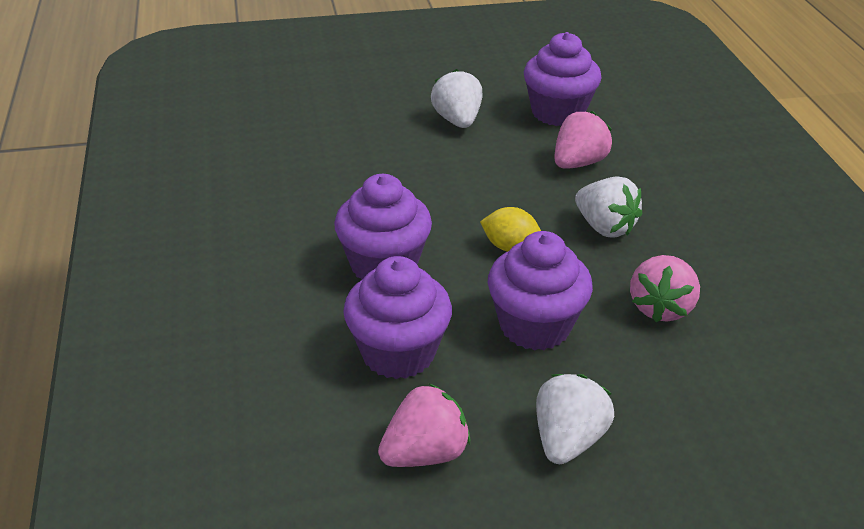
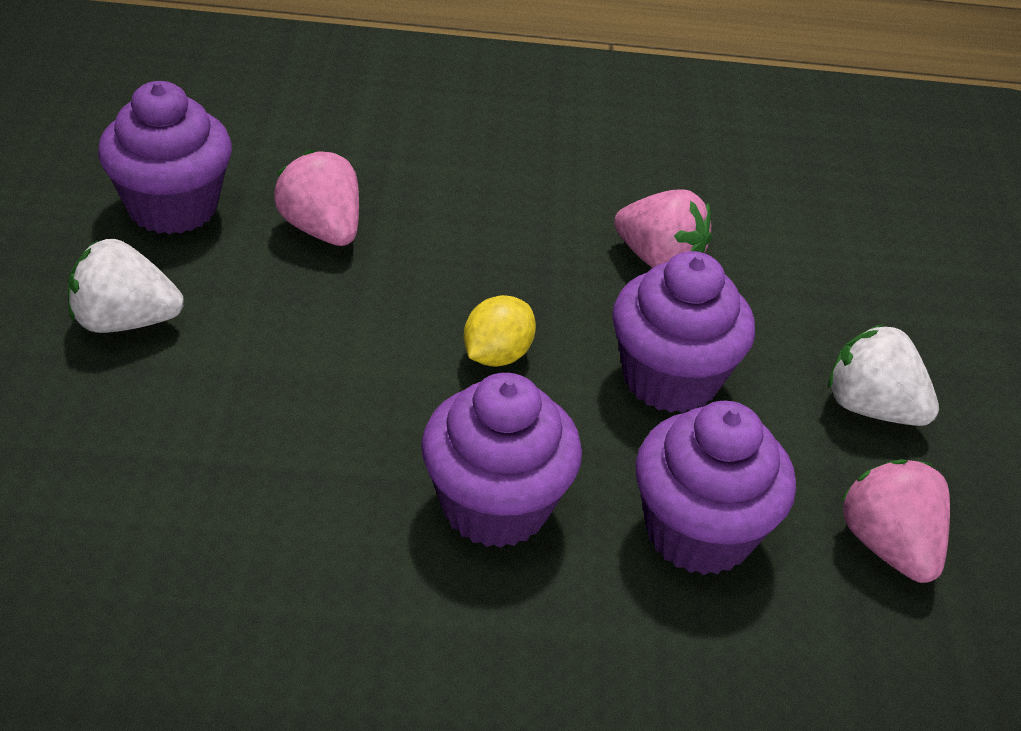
camera: 80 degrees left, 5 degrees up
(604, 227) = (484, 253): white strawberry -> none

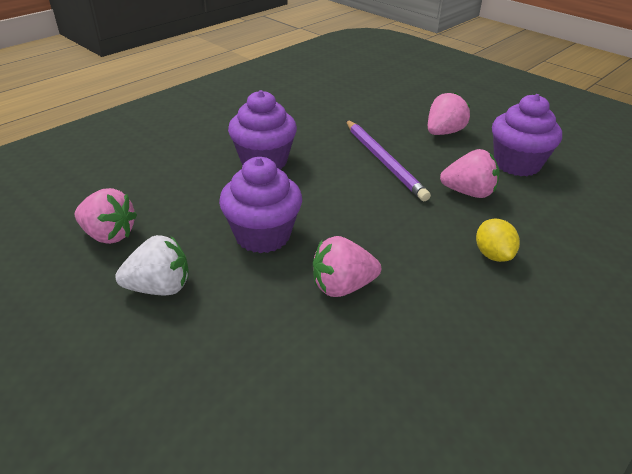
camera: 135 degrees right, 5 degrees down
(125, 321) = (443, 132): white strawberry -> pink strawberry
(321, 351) = (384, 161): none -> purple pencil
(497, 355) = (334, 198): yellow lemon -> yellow lemon (493, 254)
(698, 532) = (189, 194): purple cupcake -> none

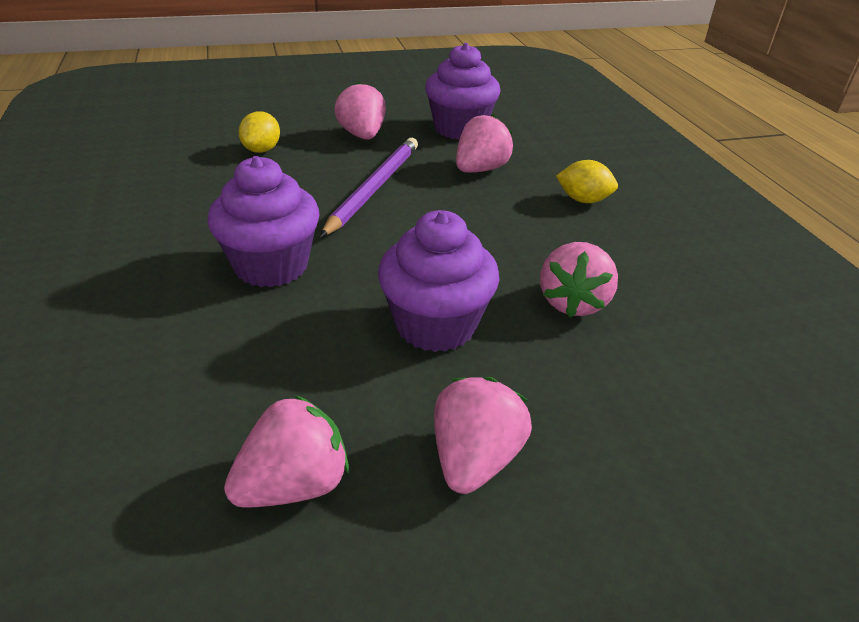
camera: 60 degrees left, 0 degrees up
(159, 287) = (474, 459): white strawberry -> pink strawberry
(375, 110) = (262, 150): none -> yellow lemon
(384, 161) = (374, 188): purple pencil -> purple pencil turned 75 degrees counterclockwise

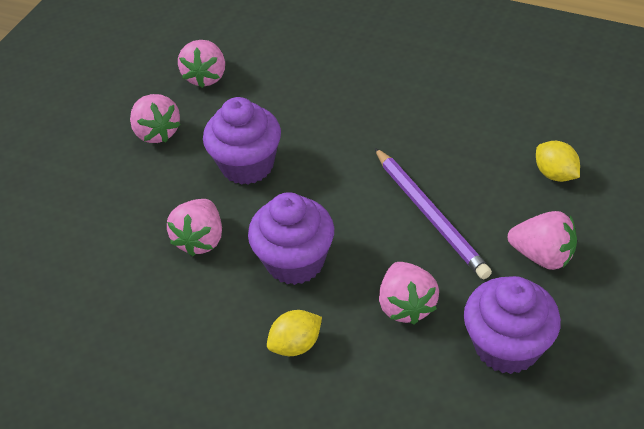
camera: 135 degrees right, 10 degrees up
(271, 266) = (369, 121): purple cupcake -> purple cupcake (295, 261)
(573, 302) = (200, 240): pink strawberry -> pink strawberry turned 135 degrees counterclockwise

